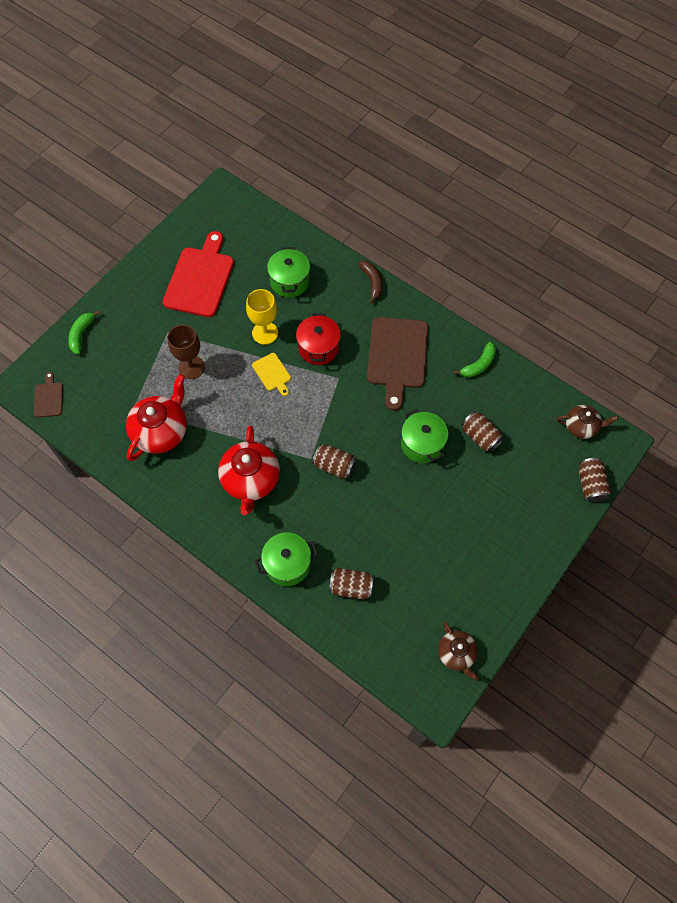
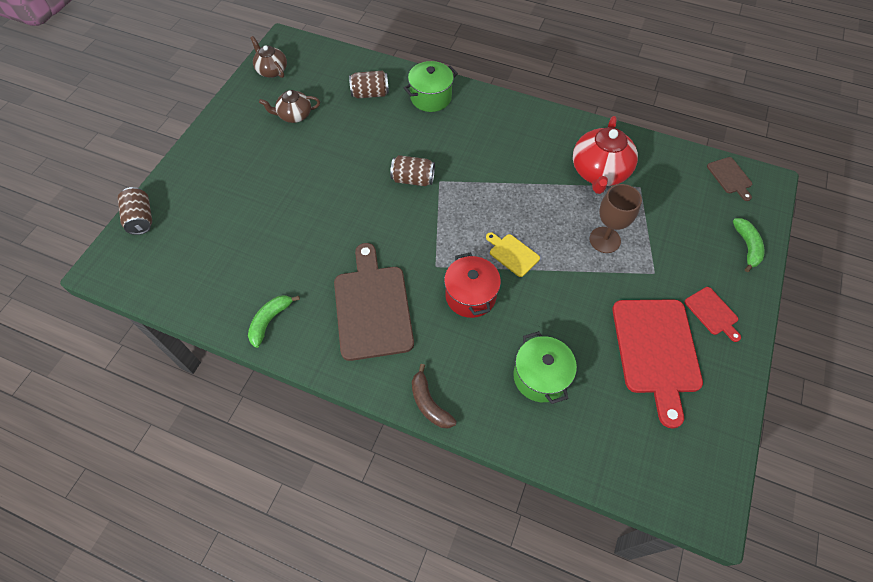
camera: 165 degrees right, 5 degrees down
(143, 294) = (712, 313): none -> red cutting board
(250, 480) = (490, 151): red teapot -> none
(265, 333) = (541, 298): yellow goblet -> none
(422, 444) = (326, 218): green pot -> none
(480, 436) = (262, 239): brown can -> none
(581, 426) = (144, 276): brown teapot -> brown teapot (294, 115)

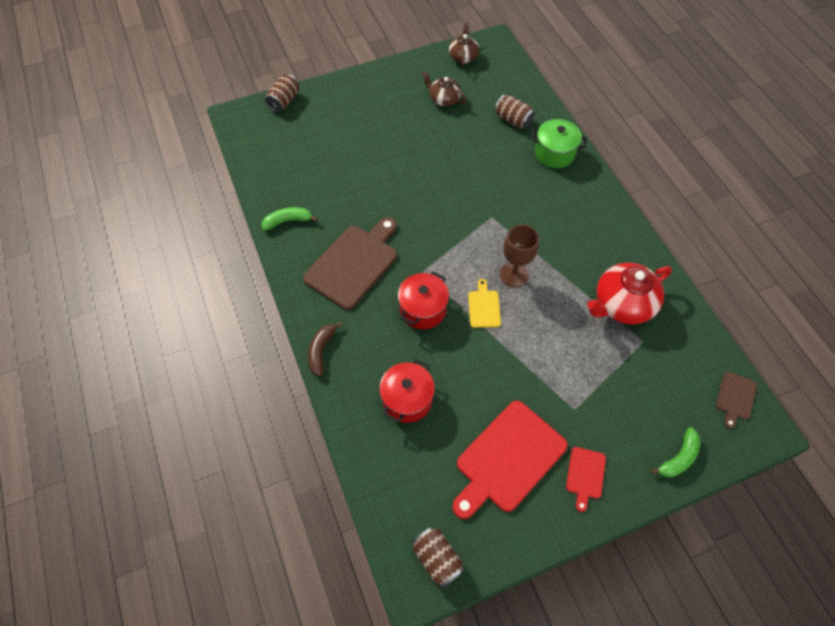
camera: 45 degrees right, 0 degrees up
(413, 179) = (474, 202): brown can -> brown can (437, 558)
(540, 377) = (407, 399): green pot -> red pot
(604, 240) = (564, 354): brown goblet -> brown goblet (514, 274)

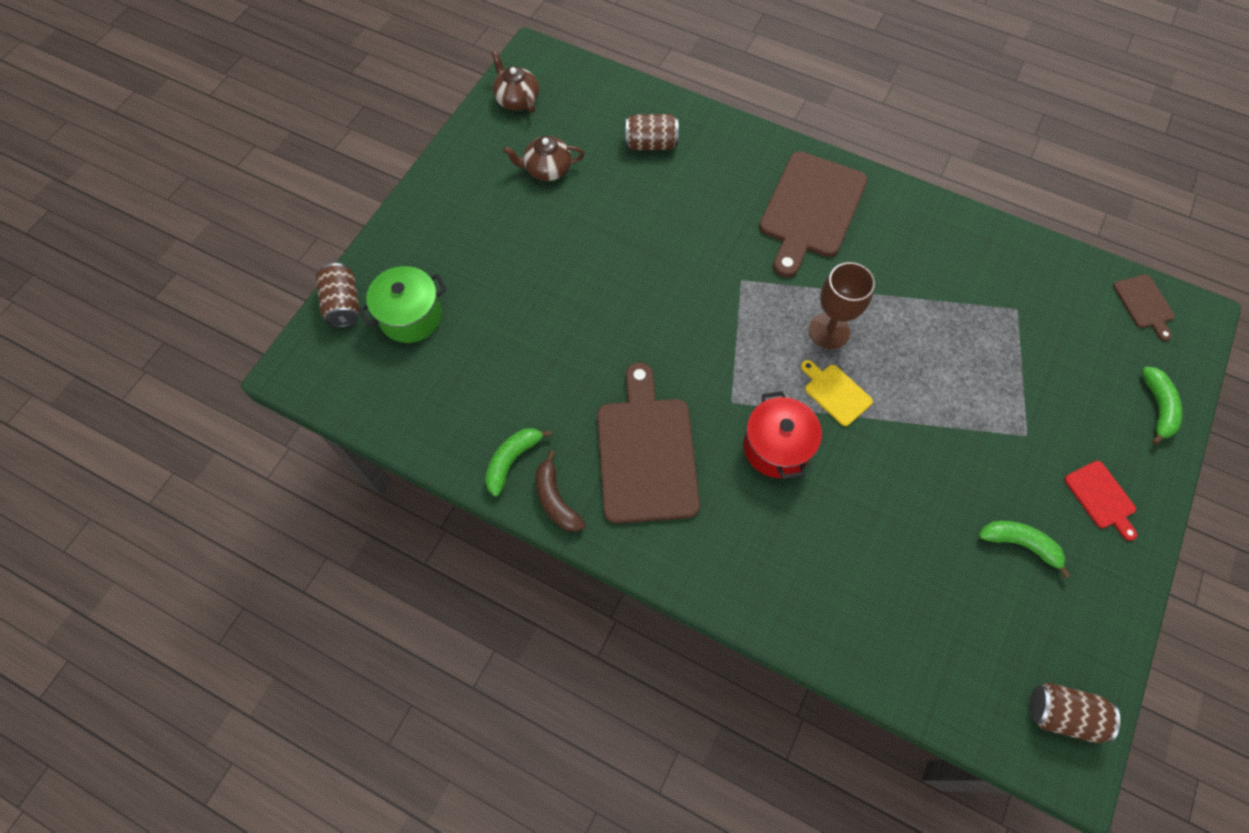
camera: 40 degrees left, 5 degrees up
(321, 350) = (716, 589): brown banana -> brown banana (556, 500)
(407, 399) = (863, 566): red pot -> none
(507, 459) = (1020, 544): red cutting board -> green banana
(554, 153) = (734, 155): green pot -> green pot (411, 316)
(570, 207) = (810, 209): none -> brown cutting board
(622, 304) = (962, 283): red teapot -> none

